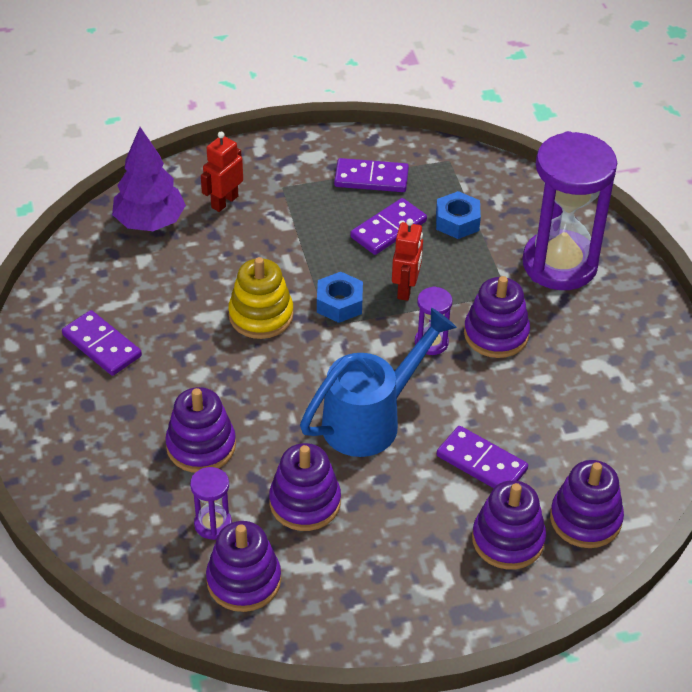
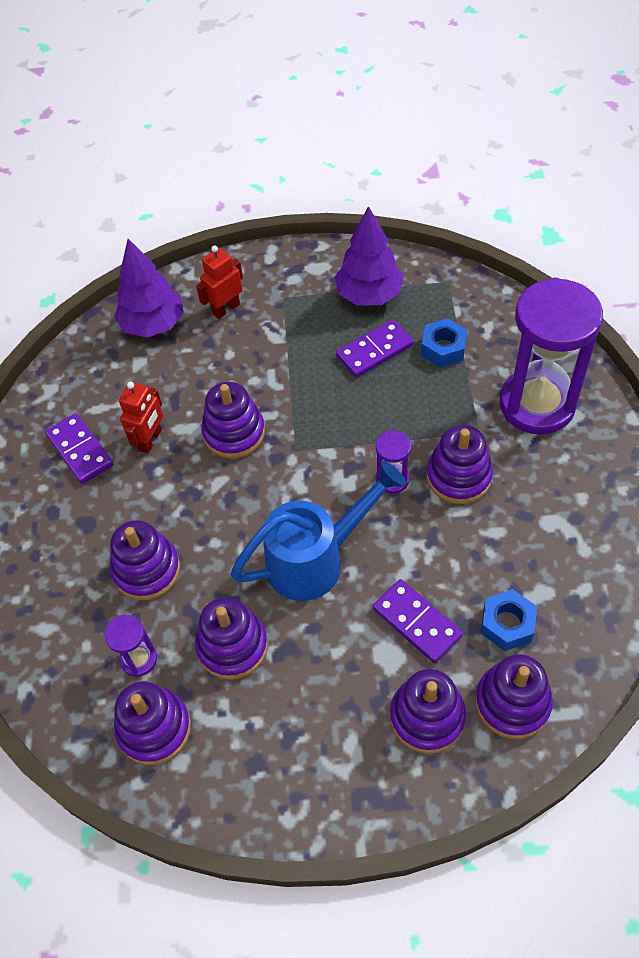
camera: 15 degrees right, 10 degrees up
(261, 315) = (234, 433): yellow stacking toy -> purple stacking toy
(339, 303) = (311, 427): blue nut -> blue nut (507, 624)
(371, 178) = (369, 295): purple domino -> purple tree
(406, 289) = (379, 417): red robot -> red robot (150, 440)

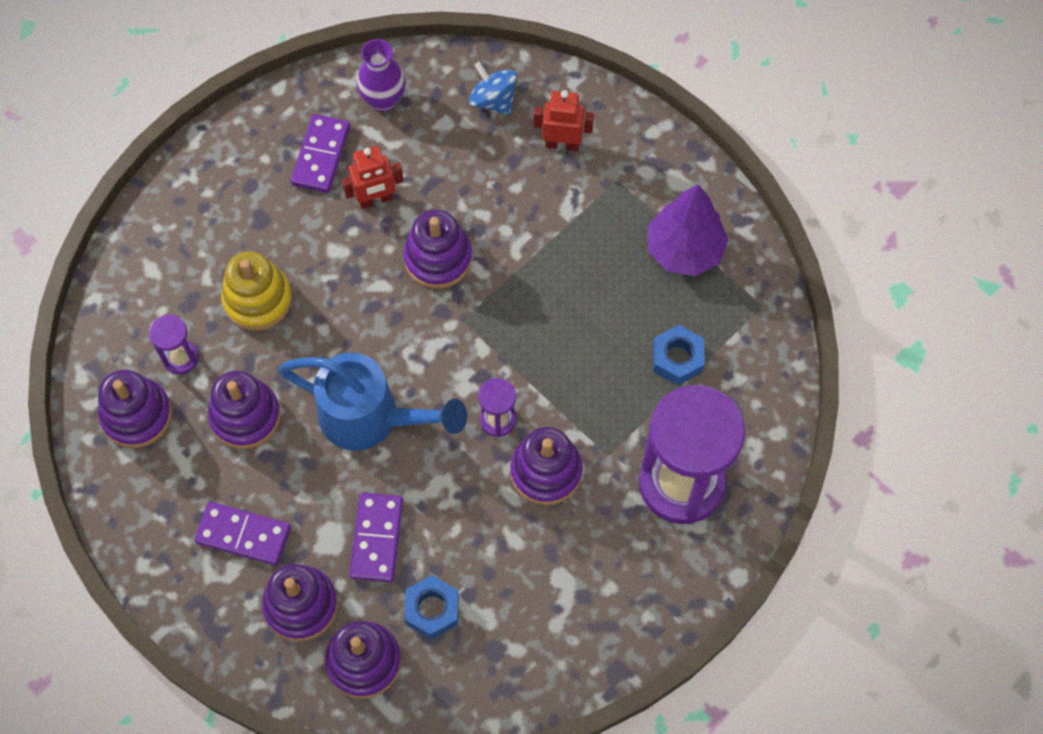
camera: 45 degrees right, 10 degrees up
(82, 385) = (383, 100): none -> purple vase
(147, 570) = (258, 299): purple stacking toy -> yellow stacking toy
(153, 324) = (493, 100): purple tree -> blue spinning top
(375, 351) = (623, 303): purple domino -> purple domino (243, 535)

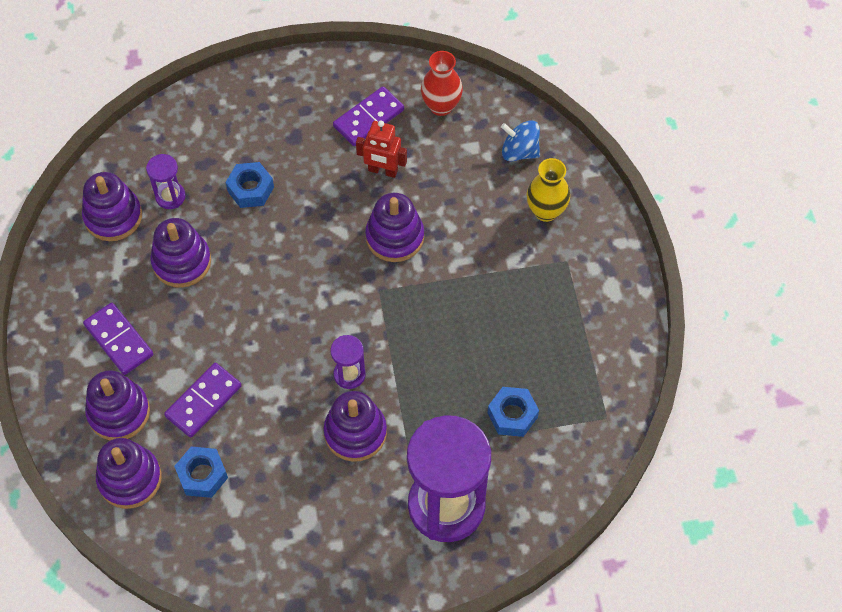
camera: 35 degrees right, 5 degrees down
(258, 299) = (250, 189): yellow stacking toy -> blue nut
(372, 419) = (264, 318): blue watering can -> none
(383, 100) = (441, 106): purple vase -> red vase
(493, 100) = (519, 151): blue spinning top -> blue spinning top turned 60 degrees counterclockwise
(562, 144) = (545, 211): red robot -> yellow vase
(684, 250) = (578, 341): purple tree -> none

